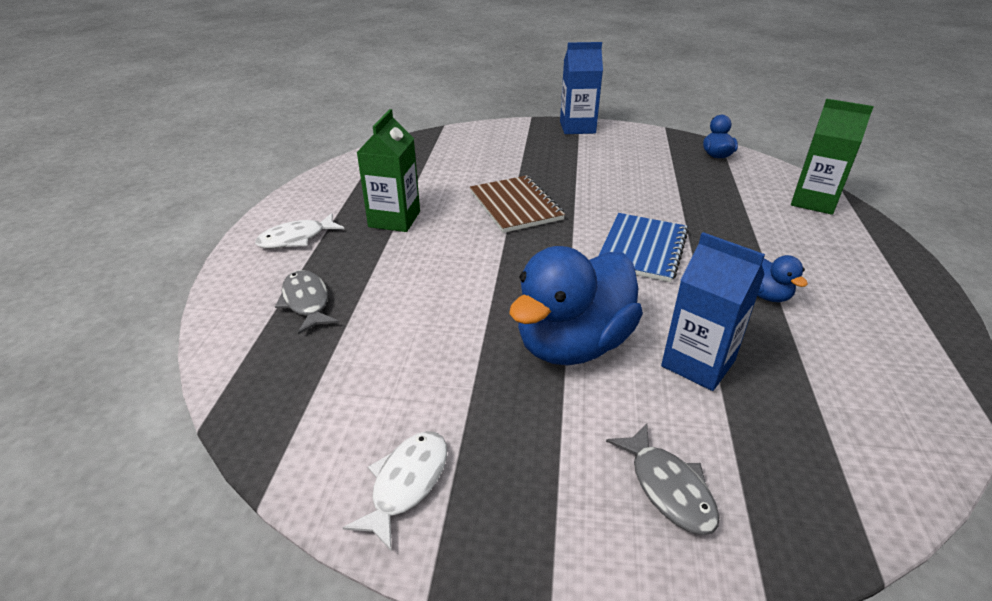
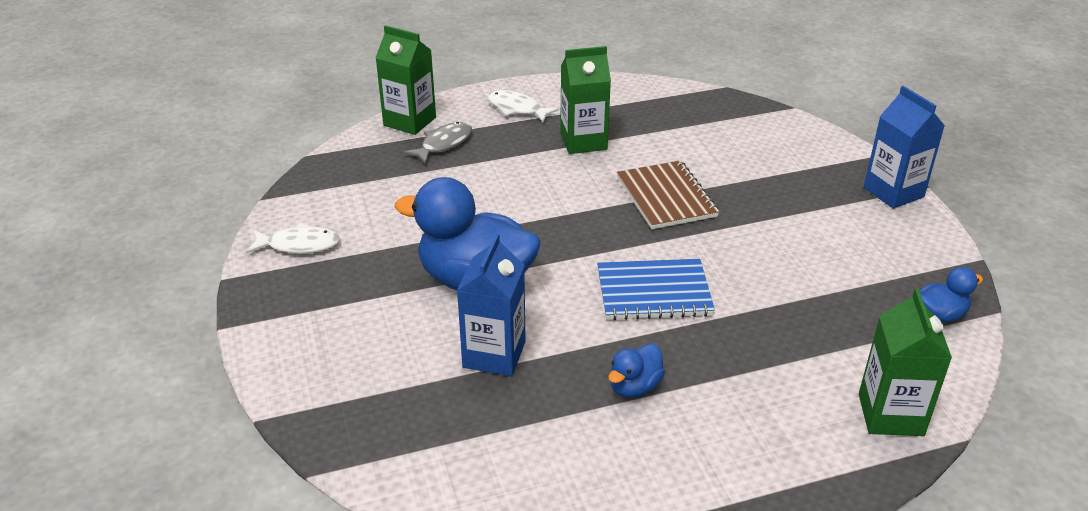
camera: 65 degrees right, 0 degrees up
(231, 314) = (409, 121): none -> green carton
(515, 206) = (666, 197): brown notebook -> brown notebook turned 60 degrees counterclockwise
(668, 488) = (346, 358): grey fish -> none

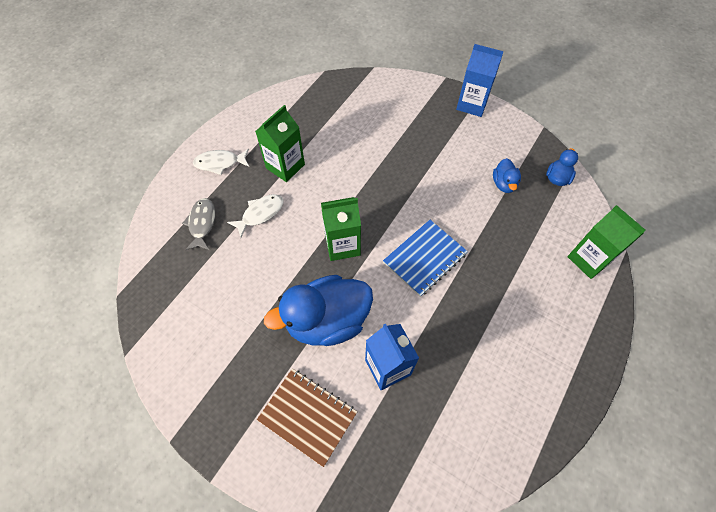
camera: 40 degrees left, 25 degrees up
(299, 245) = (193, 374): white fish -> white fish (260, 213)
(409, 121) = (160, 218): green carton -> green carton (342, 245)
(634, 387) = (473, 332): blue duck -> blue duck (504, 184)
(666, 197) = (369, 182): brown notebook -> brown notebook (307, 416)

